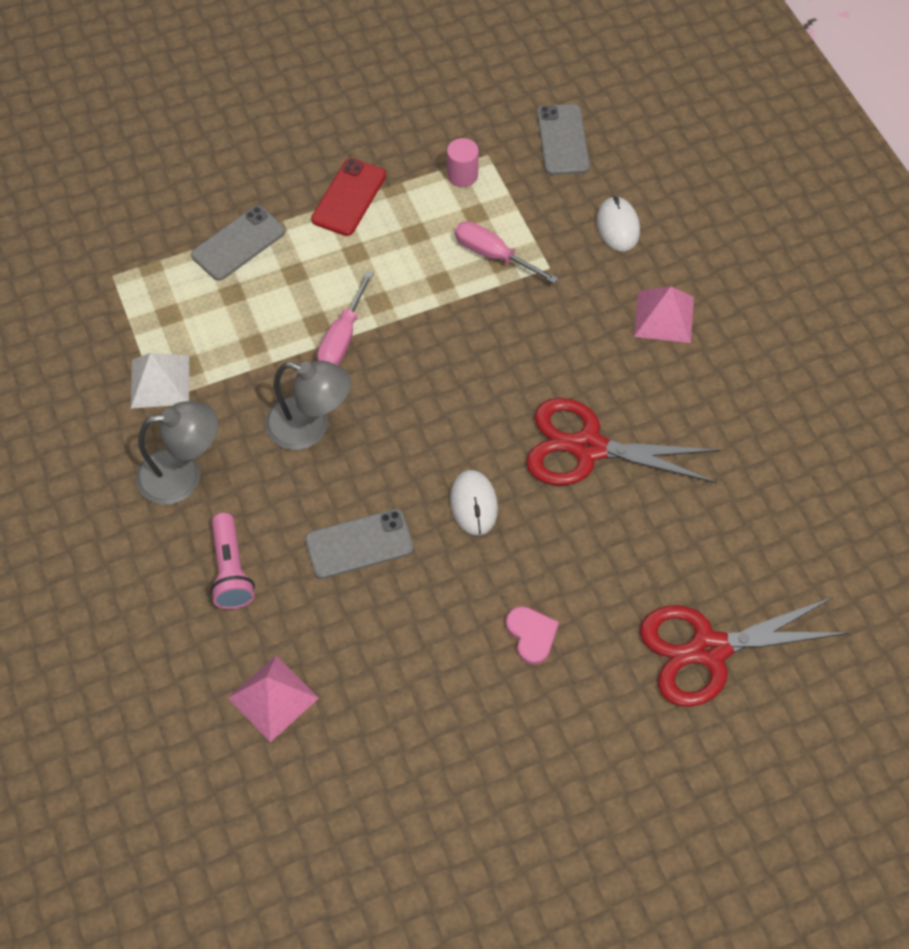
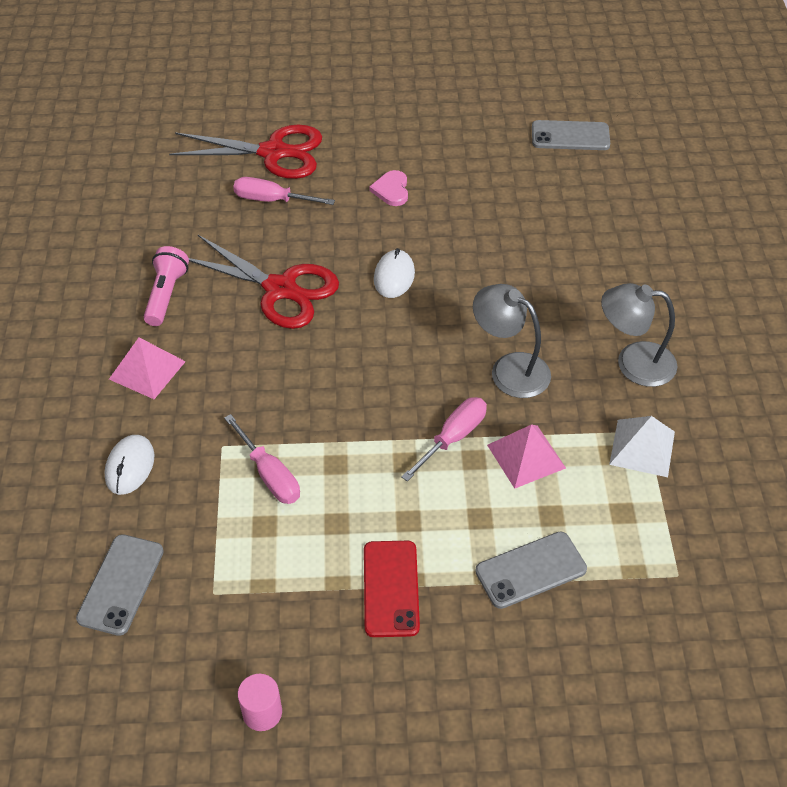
camera: 160 degrees left, 10 degrees down
(231, 570) = (606, 284): pink flashlight -> pink flashlight (166, 295)
(273, 698) = (592, 203): pink pyramid -> pink pyramid (526, 456)
(349, 197) = (391, 588): red phone -> red phone turned 45 degrees counterclockwise
(359, 544) = (497, 274): grey phone -> grey phone (570, 136)
(462, 175) = (254, 576): pink cylinder -> pink cylinder (262, 712)
(666, 569) = (272, 200): none -> pink screwdriver

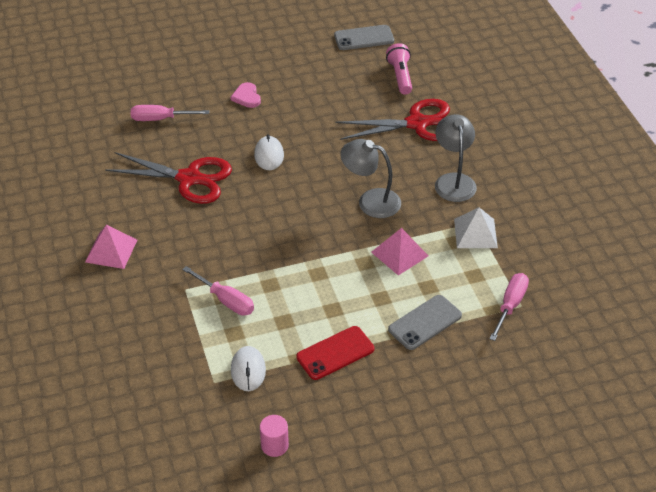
camera: 15 degrees left, 5 degrees down
(121, 584) = (146, 390): grey phone -> none
(130, 466) = (123, 315): white mouse -> white mouse (248, 370)
(166, 295) = (105, 198): pink flashlight -> pink flashlight (400, 76)
(274, 152) = (149, 85): red scissors -> red scissors (417, 123)
(391, 588) = (335, 353): red phone -> red phone turned 75 degrees clockwise
(452, 438) = (346, 252): pink screwdriver -> pink screwdriver (510, 306)
(633, 363) = (453, 181): grey lamp -> grey lamp turned 90 degrees clockwise

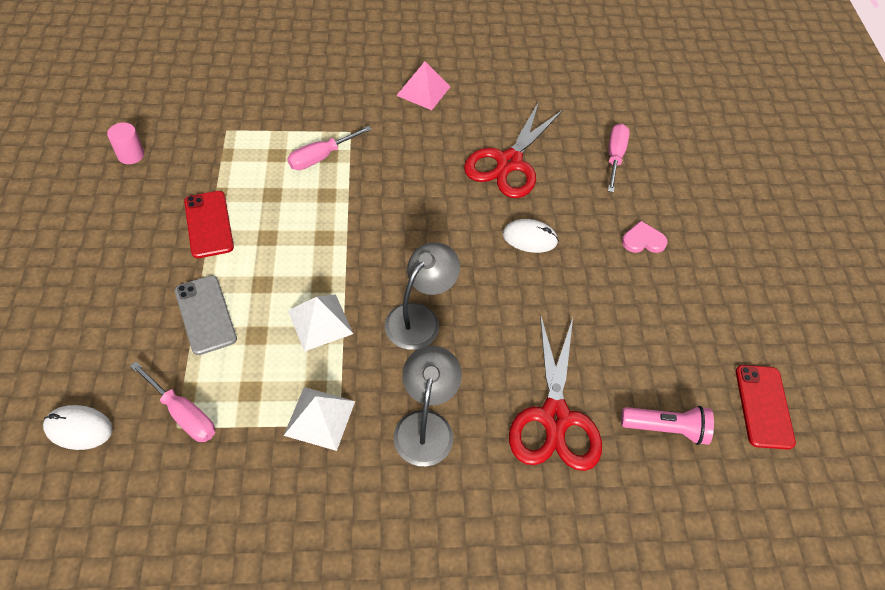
camera: 100 degrees right, 10 degrees up
(248, 370) = (226, 155): white mouse -> white mouse (79, 428)
(364, 38) = (763, 406): grey phone -> red phone
(399, 254) = (320, 322): pink pyramid -> white pyramid
(453, 181) = (425, 425): grey lamp -> grey lamp turned 90 degrees counterclockwise

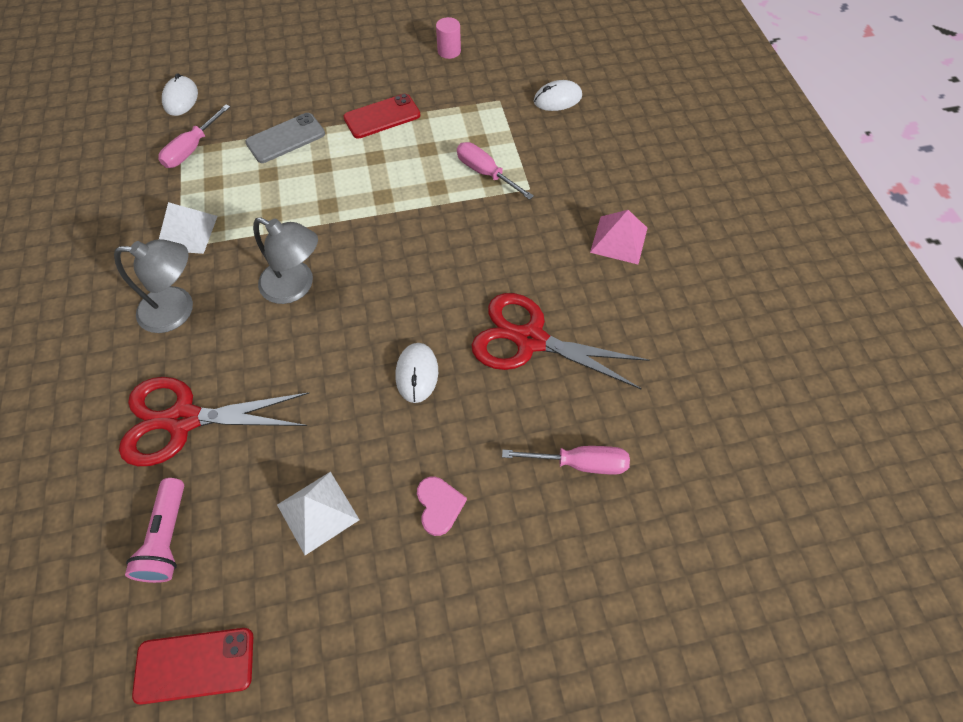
camera: 85 degrees right, 5 degrees up
(244, 90) = (557, 99): none -> white mouse
(320, 322) = (285, 213): white pyramid -> white pyramid (318, 512)

